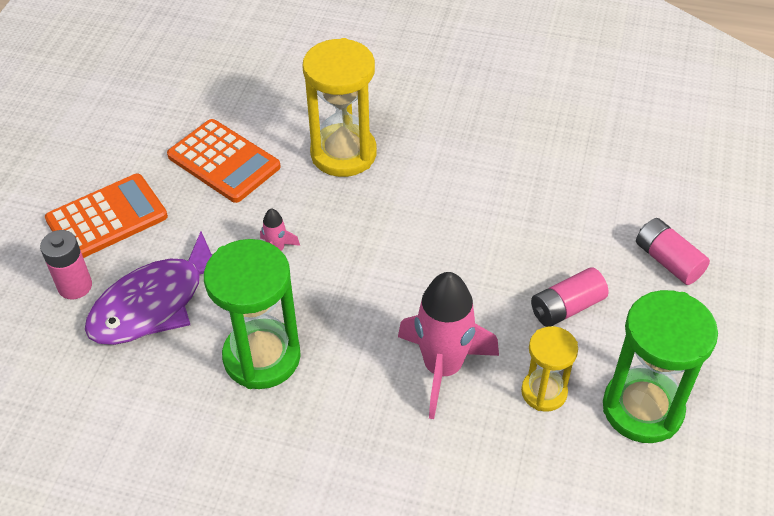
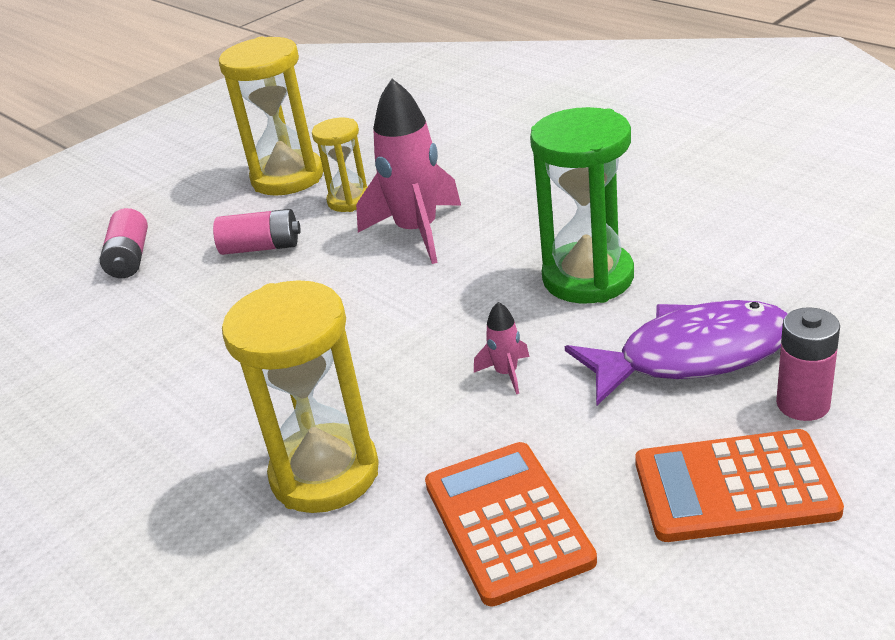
camera: 145 degrees left, 15 degrees down
(642, 408) = (287, 177): green hourglass -> yellow hourglass

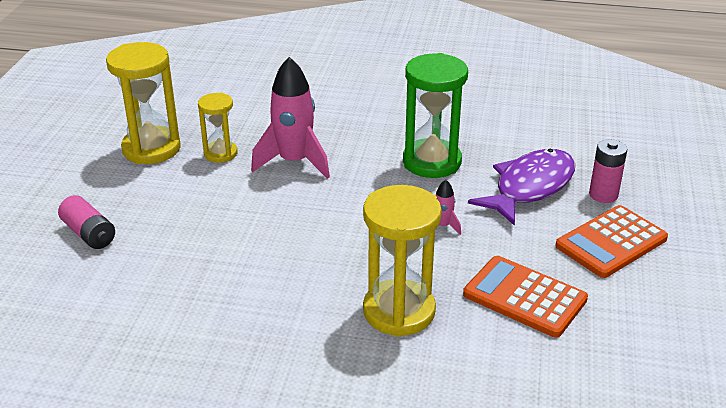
camera: 40 degrees left, 0 degrees up
(261, 247) = (190, 199): pink battery -> none

